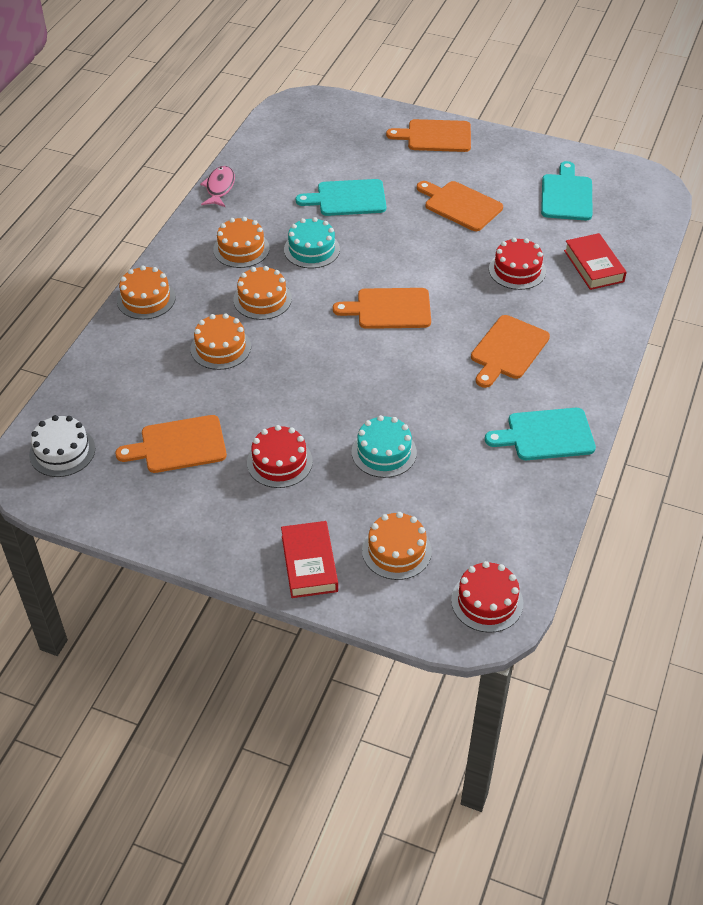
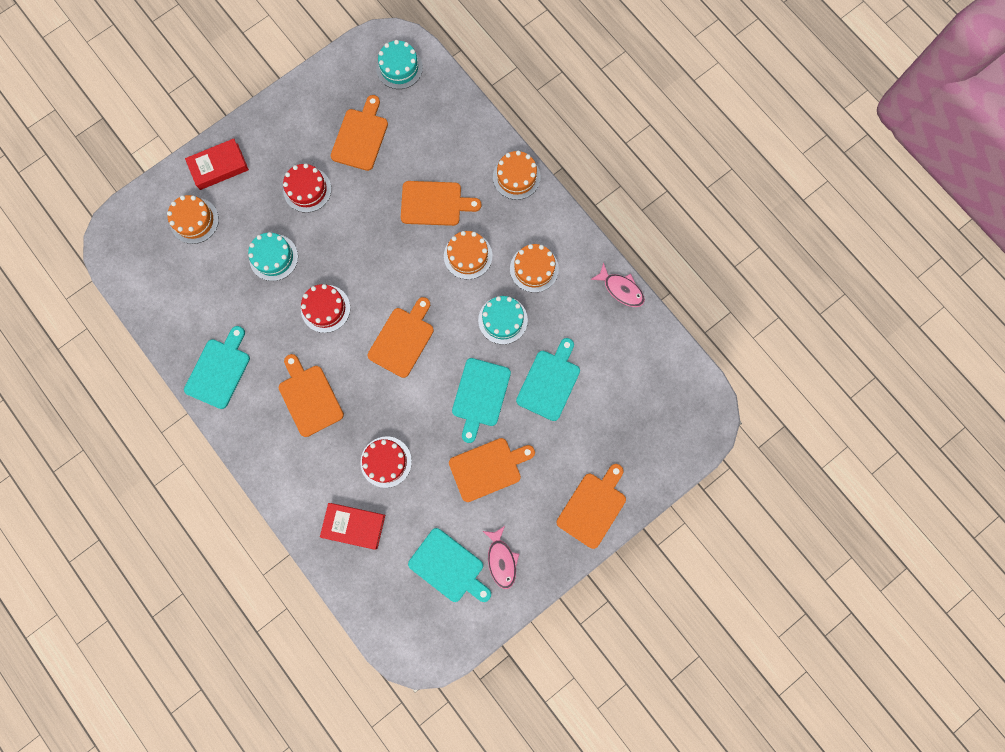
camera: 120 degrees right, 30 degrees up
(62, 451) = (399, 68): white cake -> turquoise cake
(220, 347) = (434, 203): orange cake -> orange cutting board
(309, 563) = (219, 166): red book -> red book turned 45 degrees counterclockwise
(399, 235) = (480, 395): none -> turquoise cutting board
(487, 601) = (125, 250): red cake -> red cake (325, 308)
(529, 169) = (501, 560): none -> pink fish

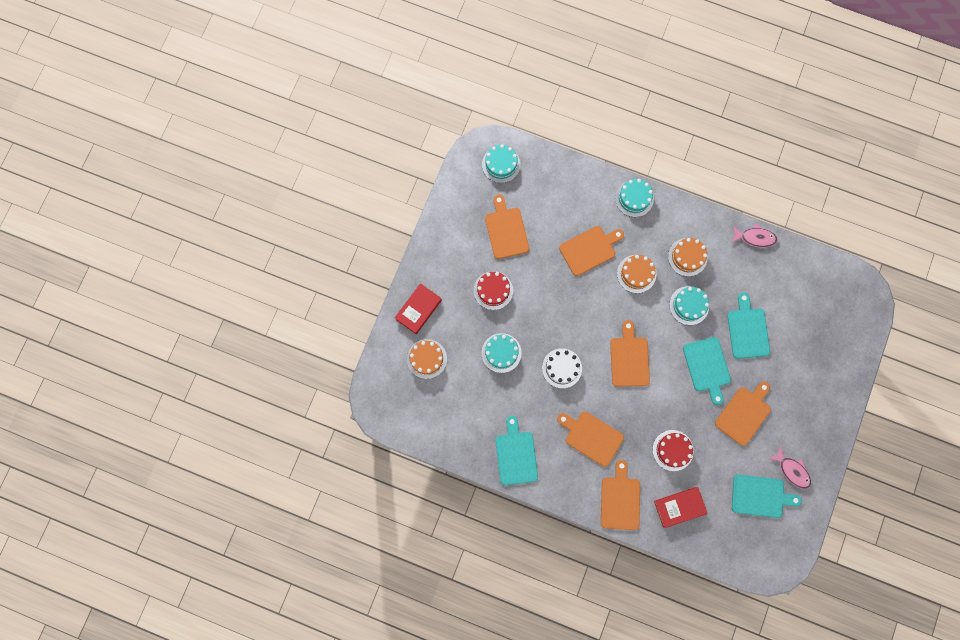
camera: 30 degrees left, 0 degrees up
(325, 308) = (562, 368): red cake -> white cake
(516, 177) = (634, 198): orange cake -> turquoise cake
(593, 507) = (829, 399): orange cutting board -> orange cutting board (620, 500)

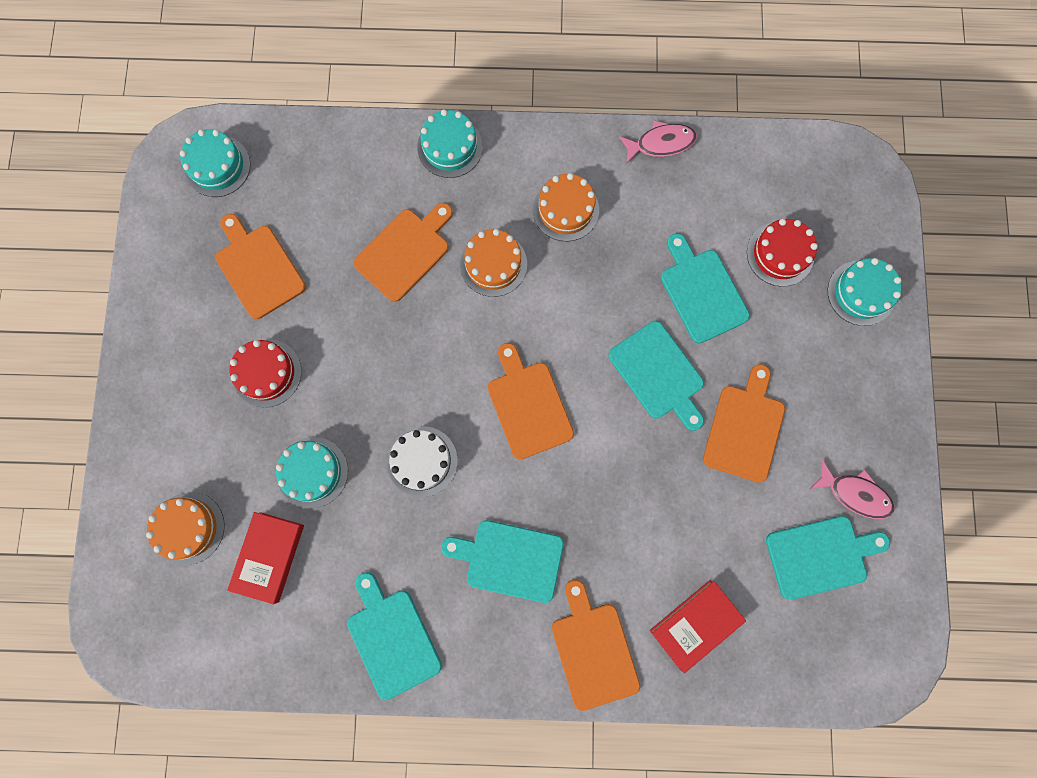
camera: 20 degrees left, 0 degrees up
(418, 309) = (149, 449): red book -> red book (269, 556)
(591, 437) = (509, 559): orange cutting board -> turquoise cutting board
(672, 450) = (651, 532): red cake -> red cake (780, 254)
(689, 305) = (595, 285): turquoise cake -> turquoise cake (861, 293)

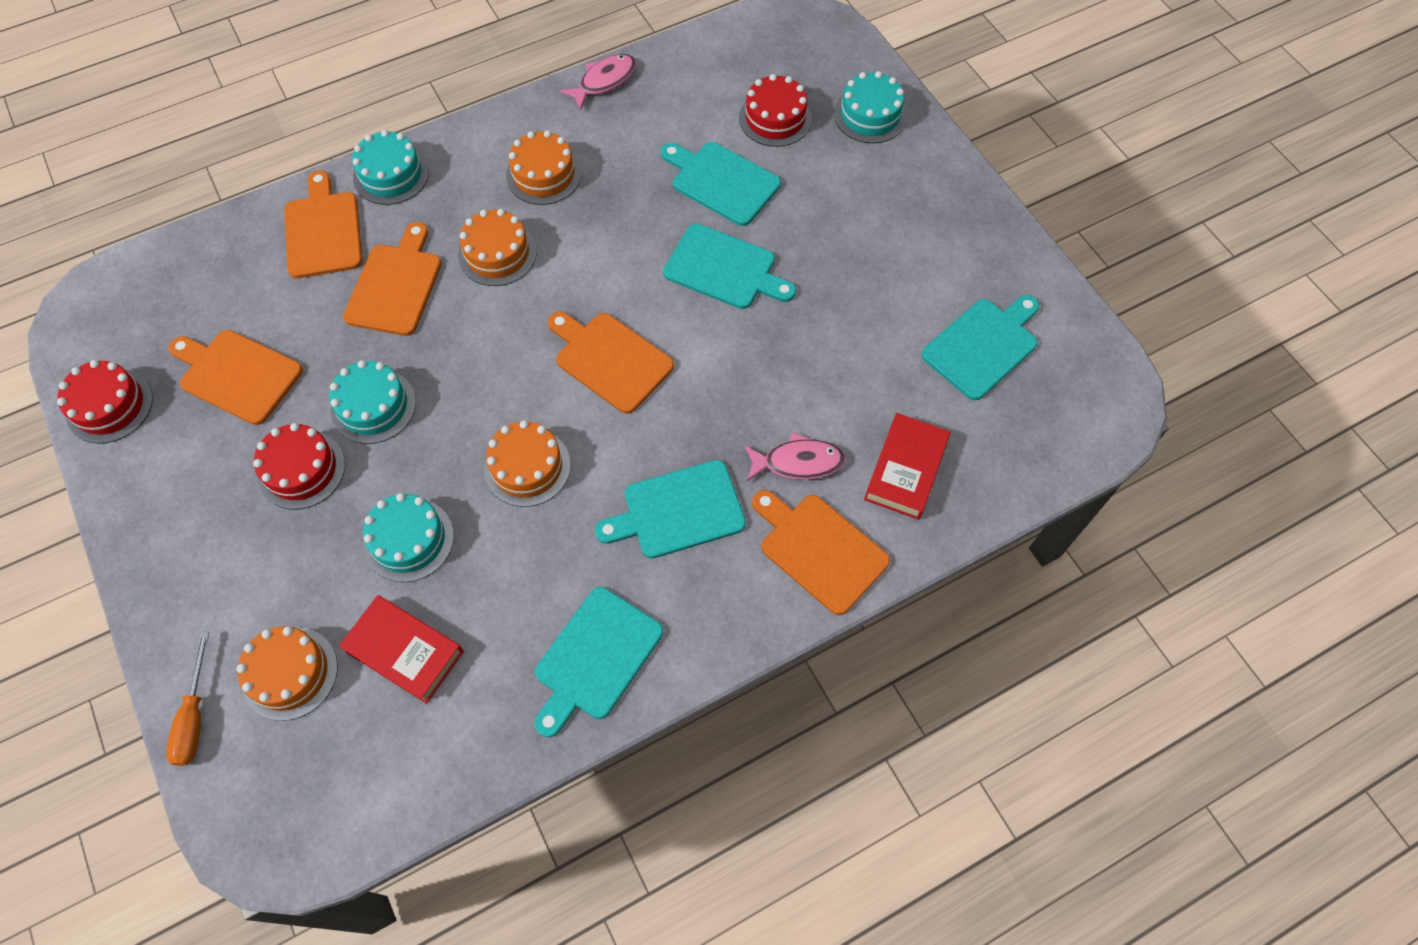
camera: 30 degrees left, 15 degrees down
(115, 523) = (194, 716): none -> orange screwdriver
(162, 245) = (109, 406): none -> red cake
(217, 166) = (138, 302): turquoise cake -> turquoise cake (373, 406)
(269, 556) = (405, 651): red book -> red book turned 45 degrees counterclockwise
(392, 638) = (595, 658): turquoise cutting board -> turquoise cutting board turned 90 degrees counterclockwise
(422, 461) = (527, 467): white cake -> orange cake
(744, 428) = (838, 274): orange cutting board -> orange cutting board (323, 231)
(855, 494) = (977, 278): pink fish -> pink fish (798, 462)

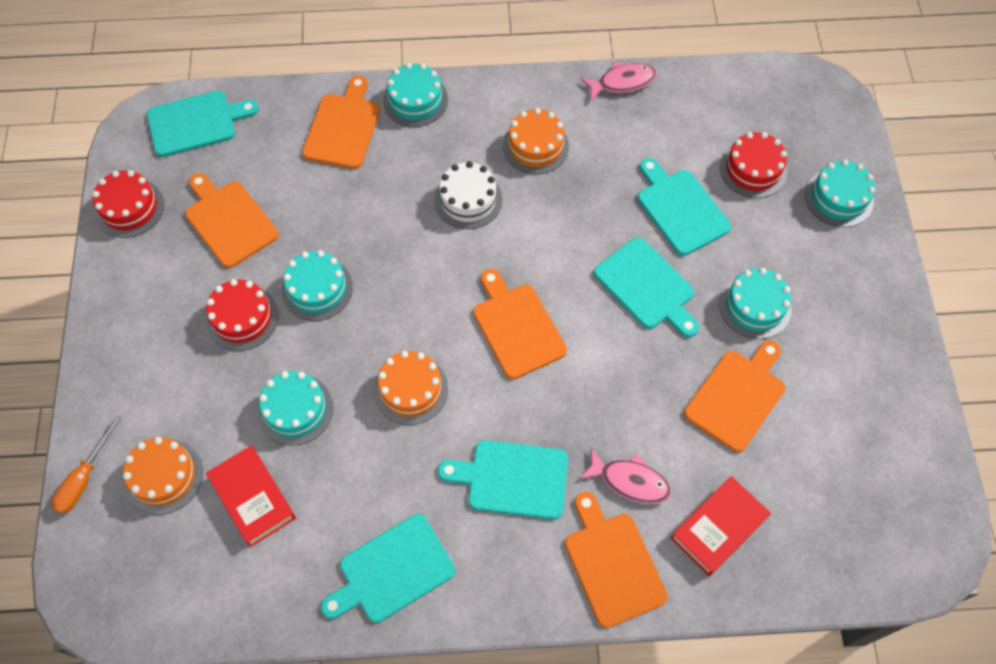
camera: 25 degrees right, 0 degrees up
(395, 285) = (378, 195): orange cutting board -> orange cutting board (737, 396)
(497, 253) = (468, 199): orange cake -> white cake
(839, 246) = (755, 306): none -> turquoise cake
(983, 346) = (840, 447): turquoise cutting board -> turquoise cutting board (196, 123)

